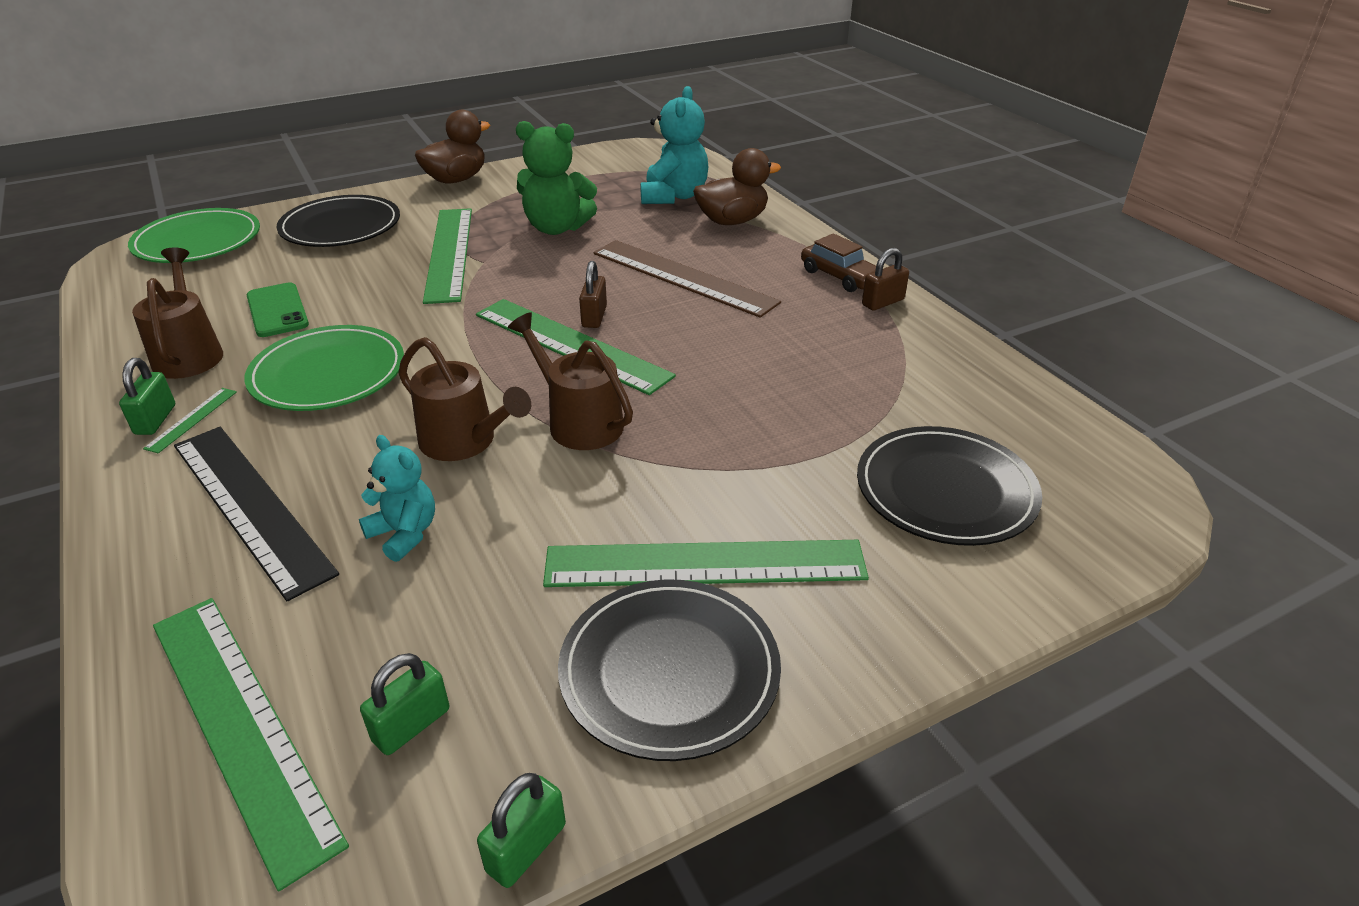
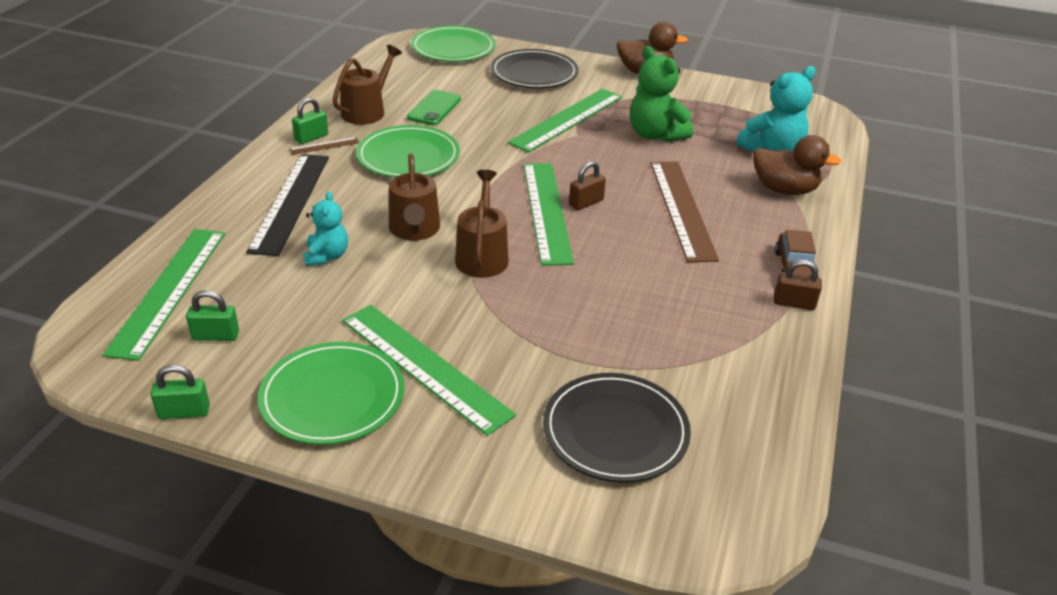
camera: 45 degrees right, 0 degrees up
(192, 419) = (324, 146): green ruler -> brown ruler
(669, 671) = (332, 397): black plate -> green plate

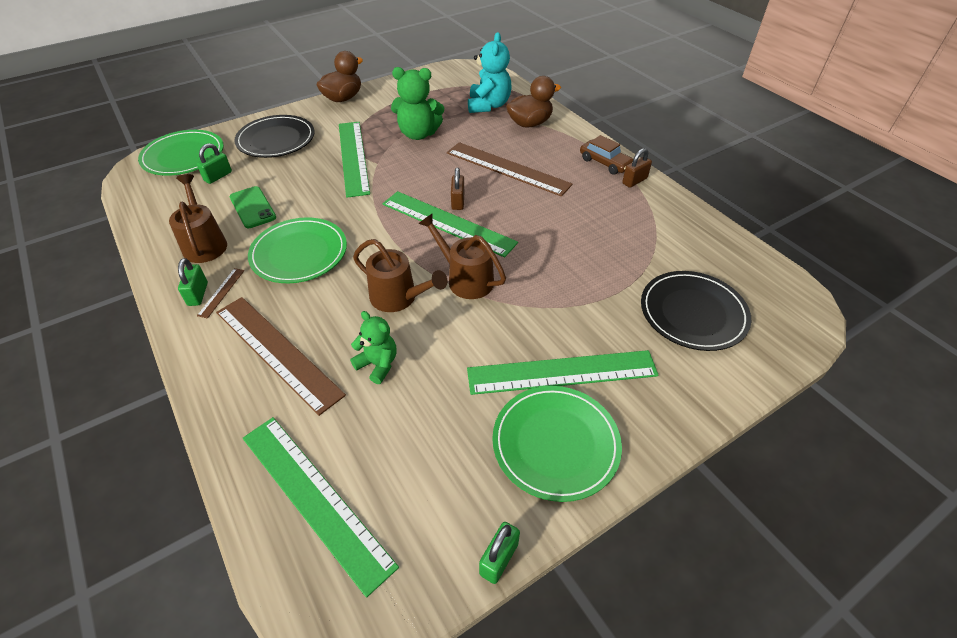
camera: 50 degrees left, 10 degrees up
(216, 336) = (415, 490): green padlock -> green padlock (218, 176)
(291, 202) = (277, 352): black ruler -> brown ruler
(326, 256) = (378, 364): turquoise teddy bear -> green teddy bear

